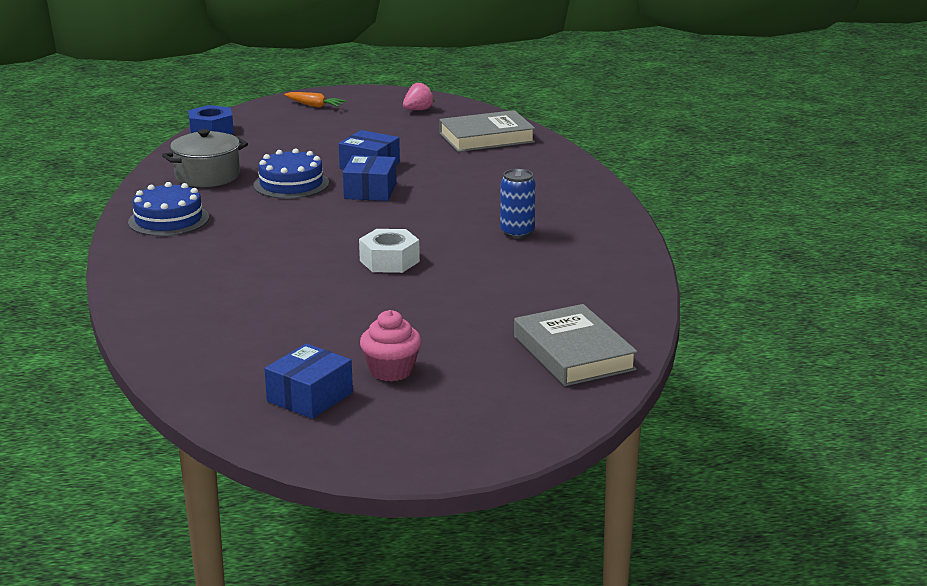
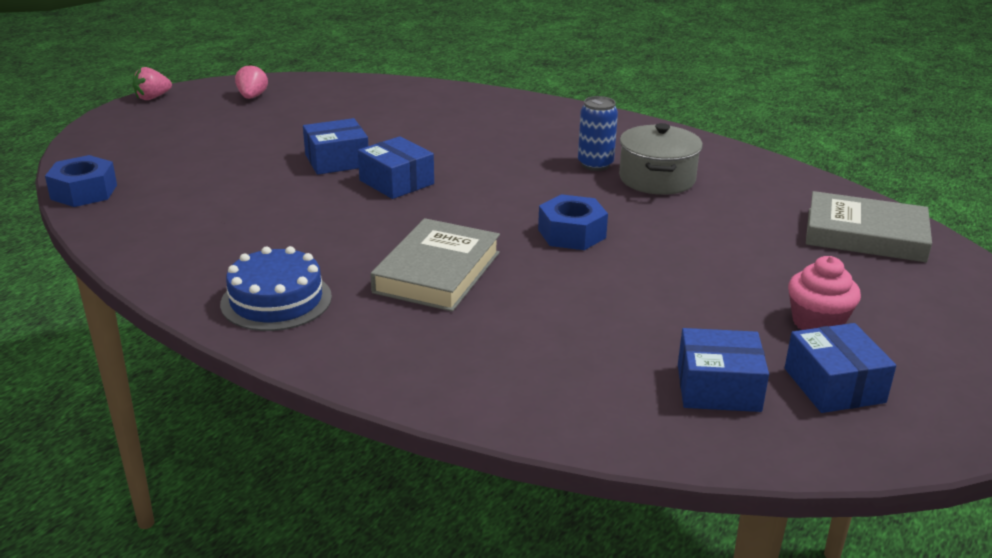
camera: 50 degrees left, 5 degrees up
(207, 176) = (201, 238): grey pot -> grey pot (657, 179)
(252, 363) = (718, 388): none -> blue box
(291, 184) = (308, 207): blue cake -> none
(314, 106) = (138, 127): orange carrot -> none
(363, 90) = (152, 97): none -> pink strawberry
(389, 261) = (571, 233): white nut -> blue nut
(486, 137) = (372, 99): grey book -> grey book (437, 272)

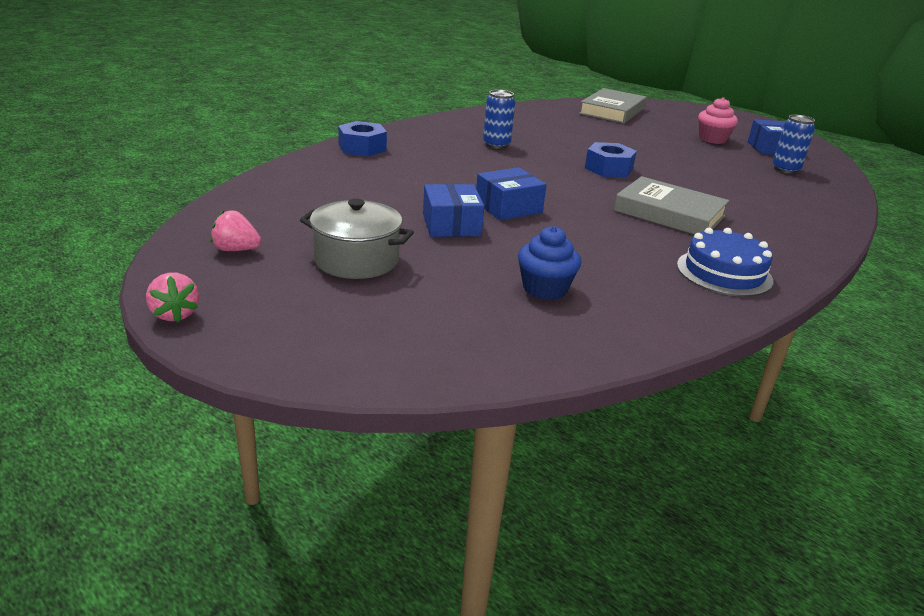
camera: 80 degrees left, 0 degrees up
(84, 192) = (486, 367): blue nut -> blue nut (362, 147)
(214, 207) = (545, 289): none -> blue cupcake
(657, 179) = (526, 135): grey pot -> grey pot (356, 260)
(718, 388) = (785, 169): blue box -> blue can

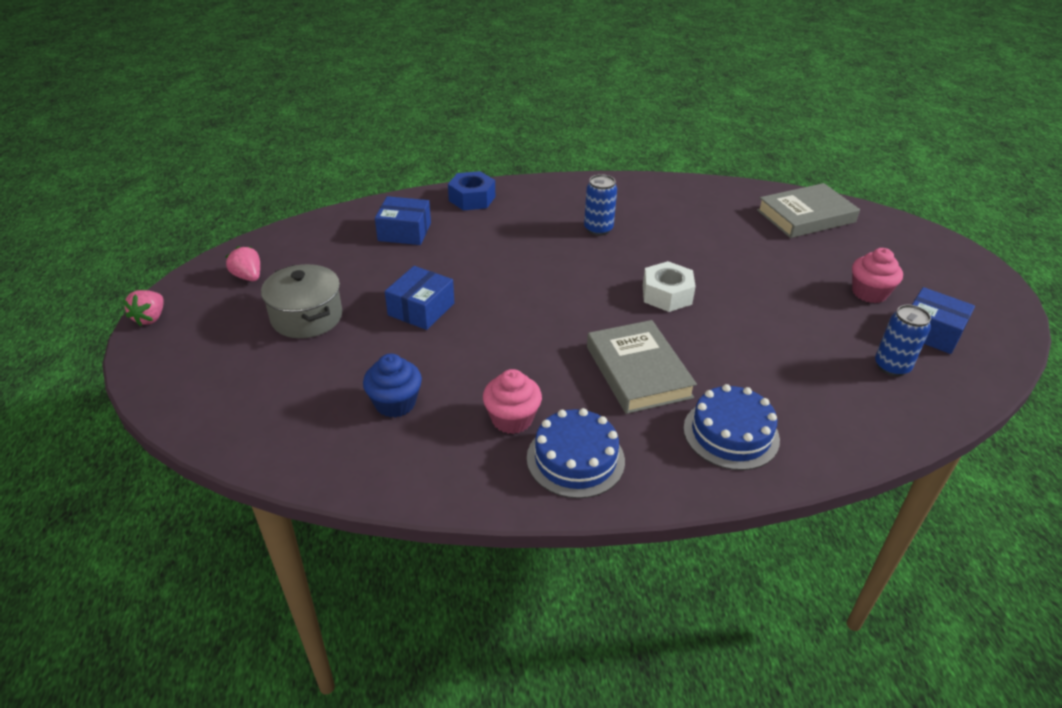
camera: 40 degrees right, 10 degrees up
(508, 207) = (495, 308): blue box -> blue box (404, 232)
(608, 169) = (667, 295): blue nut -> white nut
(644, 266) = (512, 419): none -> pink cupcake
(776, 226) = (731, 433): none -> blue cake

